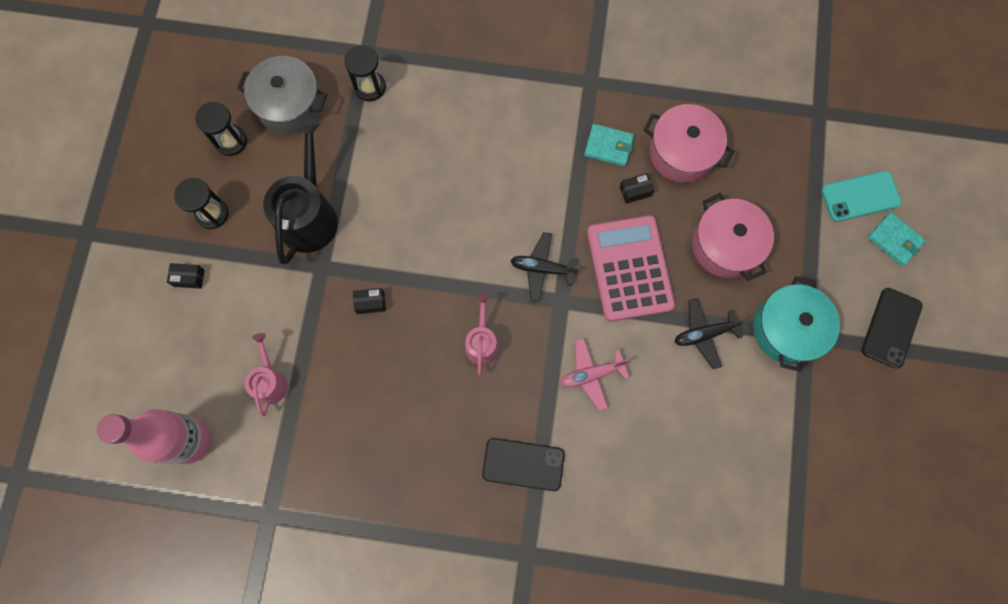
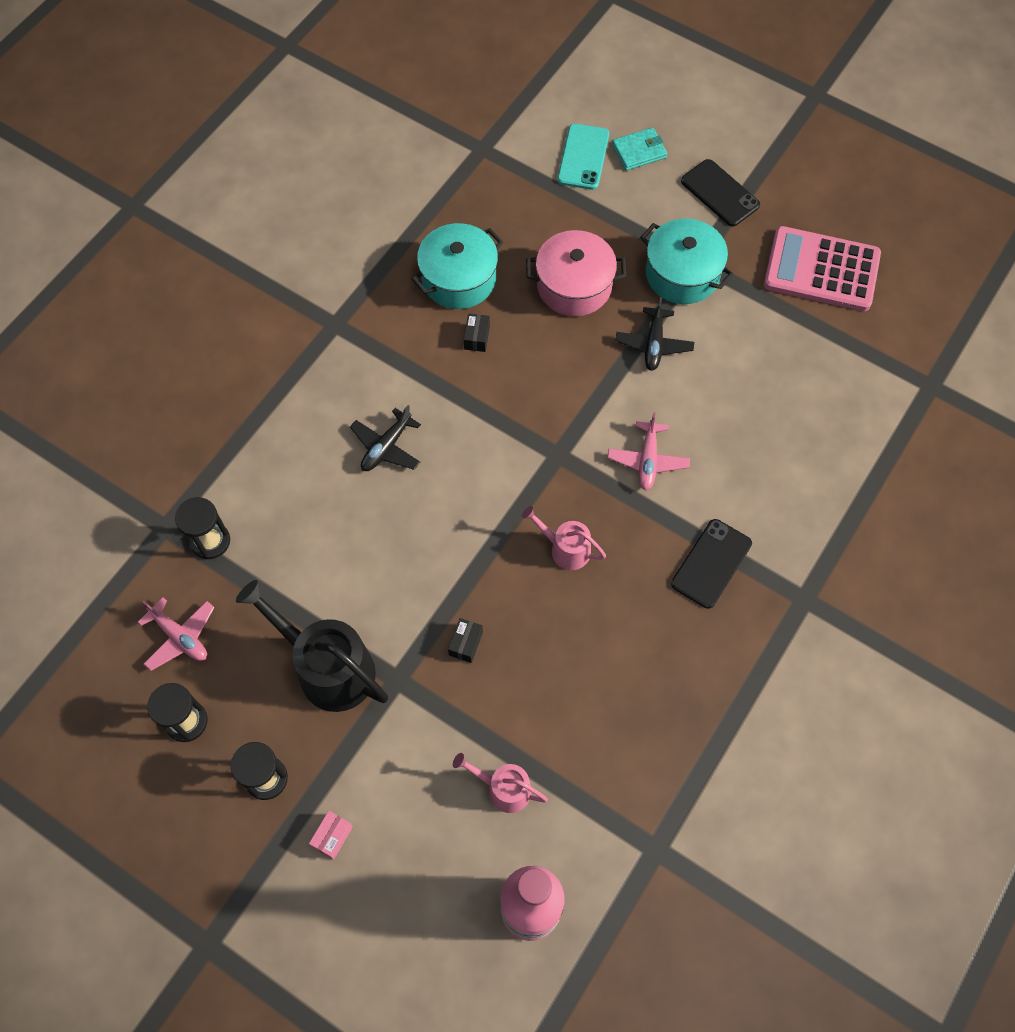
camera: 65 degrees left, 10 degrees down
(189, 278) = (332, 836): black box -> pink box
(289, 105) = (180, 637): grey pot -> pink plane
(542, 268) = (514, 457): black plane -> black plane (386, 447)
(608, 146) = (415, 340): turquoise wallet -> none
(629, 268) = (555, 378): pink calculator -> pink calculator (821, 270)
(682, 152) = (458, 279): pink pot -> turquoise pot

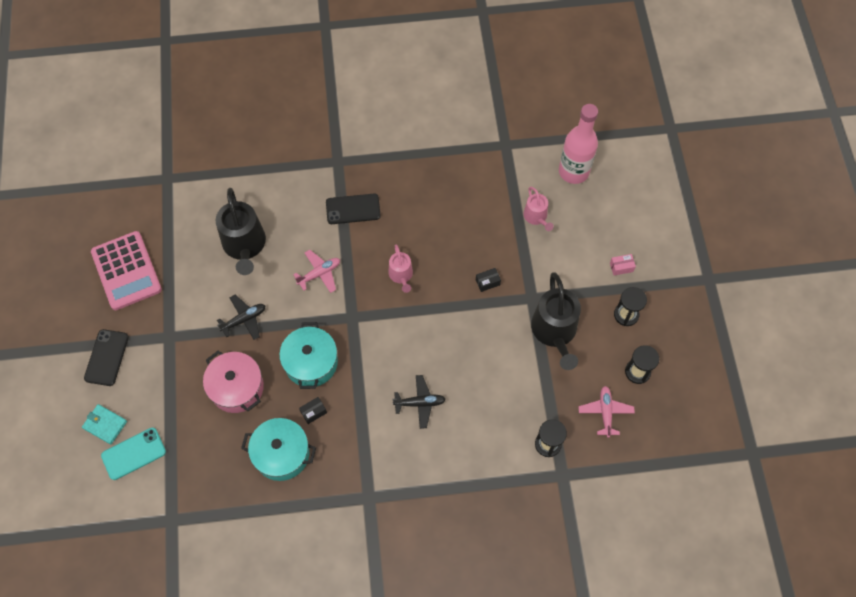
camera: 130 degrees left, 0 degrees up
(682, 274) = (184, 337): turquoise pot -> turquoise pot (311, 362)
(757, 407) = (244, 245): none -> black watering can

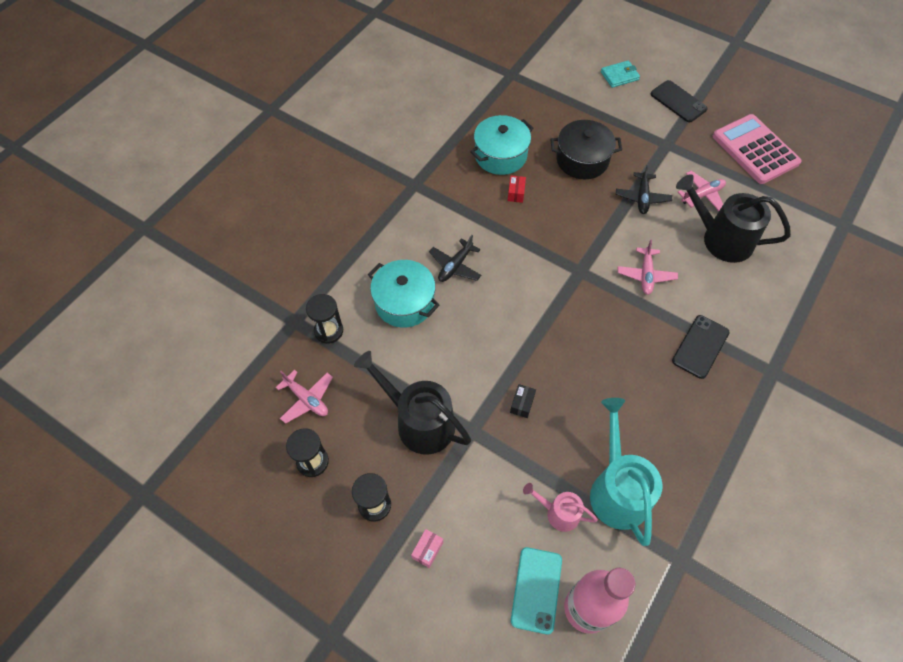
camera: 130 degrees right, 5 degrees down
(126, 271) = (755, 150): pink calculator -> pink calculator turned 45 degrees clockwise
(133, 454) = (581, 79): turquoise phone -> turquoise phone (536, 590)
(208, 281) = (702, 195): none -> pink plane
(237, 387) = (582, 160): pink pot -> black pot
(311, 362) = (561, 217): turquoise pot -> turquoise pot (404, 302)
(313, 412) = (516, 193): black box -> red box
(401, 275) = (591, 336): pink watering can -> none
(494, 197) = (617, 490): none -> turquoise watering can

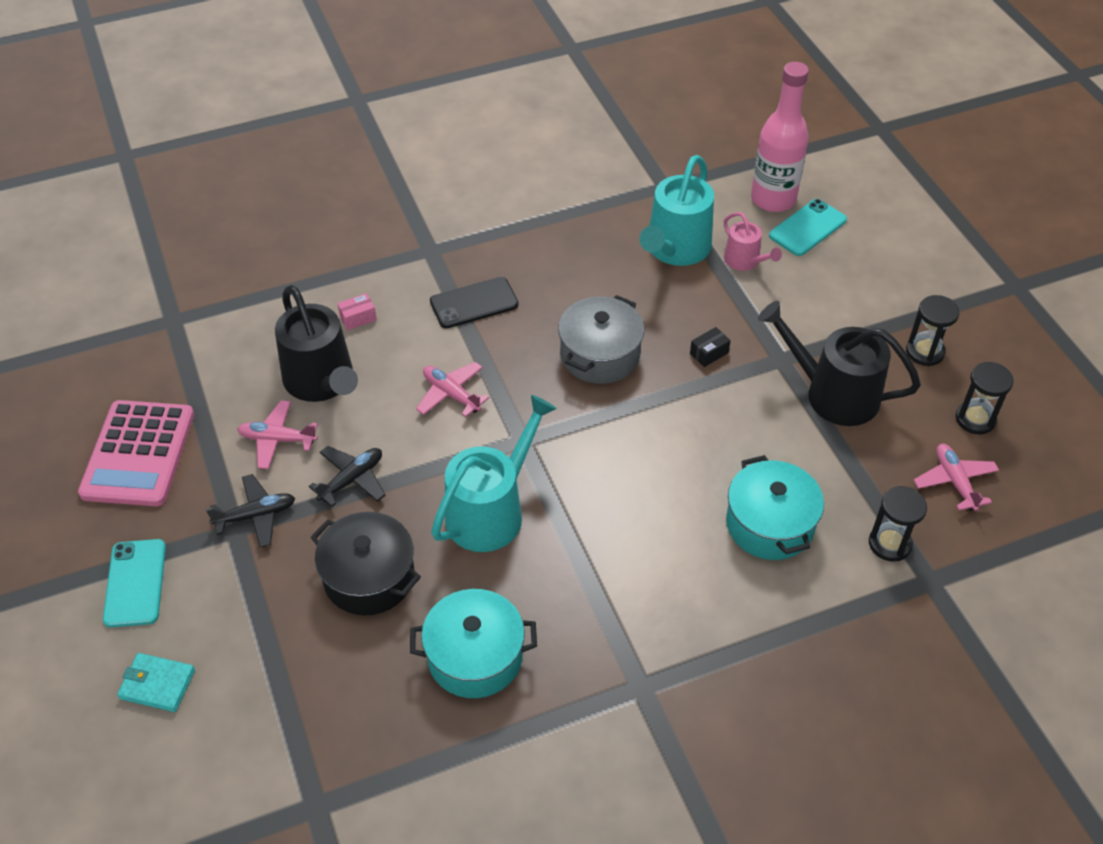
camera: 145 degrees left, 10 degrees down
(419, 422) = (833, 394): black watering can -> black watering can turned 135 degrees clockwise
(427, 550) = (890, 296): pink box -> pink box (358, 318)
(455, 266) = (671, 533): black plane -> black plane (256, 516)
(516, 193) = (507, 584): red box -> none
(557, 222) = (491, 511): none -> turquoise watering can
(588, 357) = (600, 355): none -> grey pot
(646, 275) = (451, 394): pink plane -> pink plane turned 90 degrees counterclockwise
(678, 101) = (135, 583): black phone -> turquoise phone

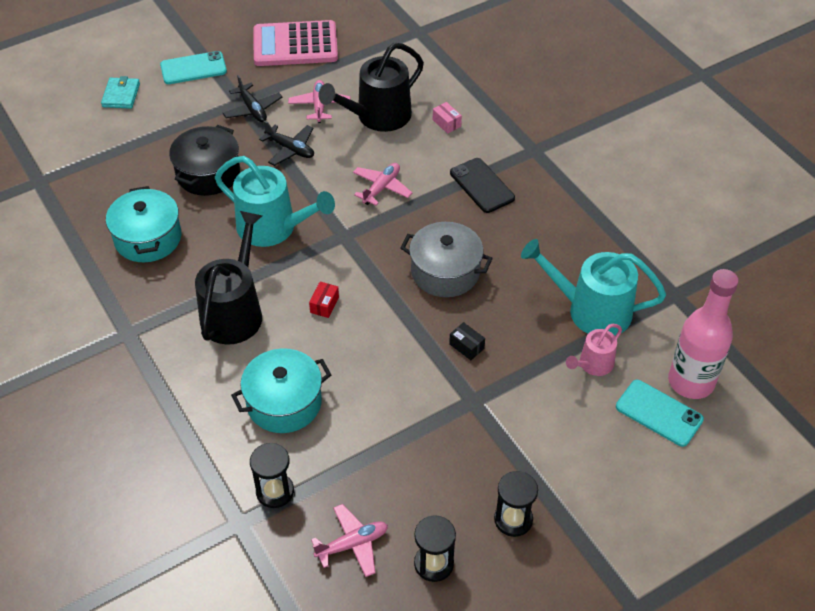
camera: 80 degrees right, 0 degrees up
(629, 471) = (324, 305): none -> red box
(833, 394) = (439, 443): black watering can -> black watering can (234, 312)

